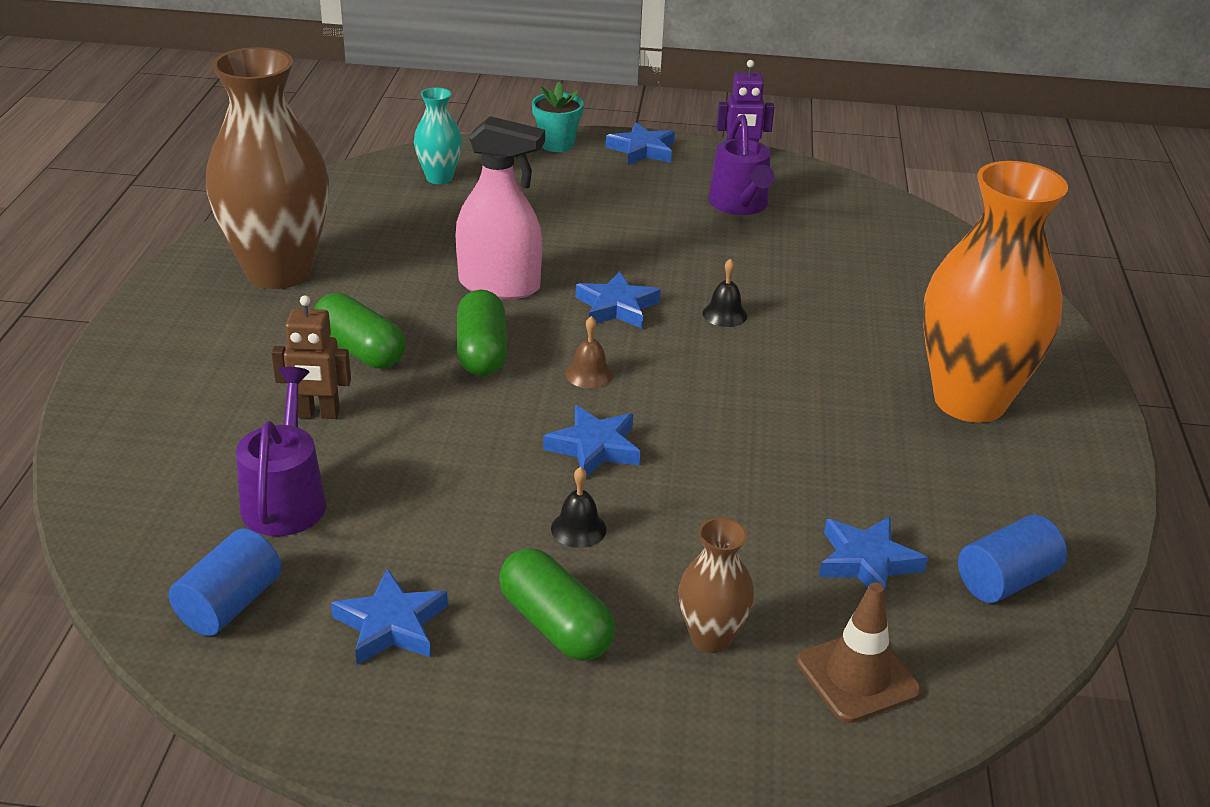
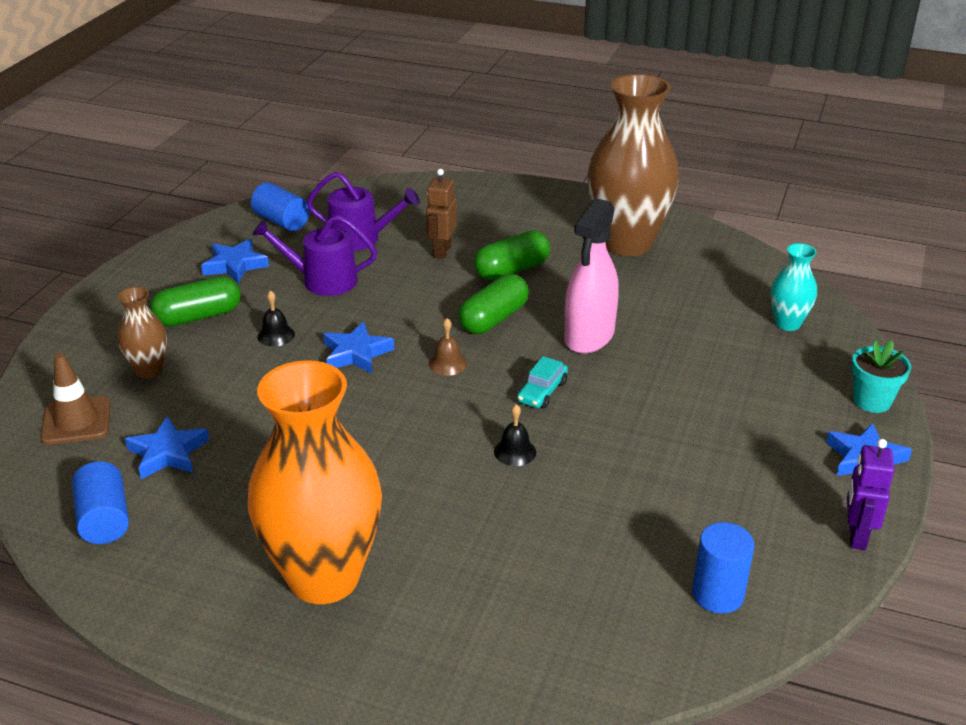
camera: 105 degrees right, 0 degrees up
(482, 352) = (494, 319): green capsule -> green capsule turned 60 degrees counterclockwise
(617, 307) = (542, 392): blue star -> turquoise car
(740, 204) = (733, 509): purple watering can -> purple watering can (323, 280)
(844, 210) = (718, 594): none -> blue cylinder

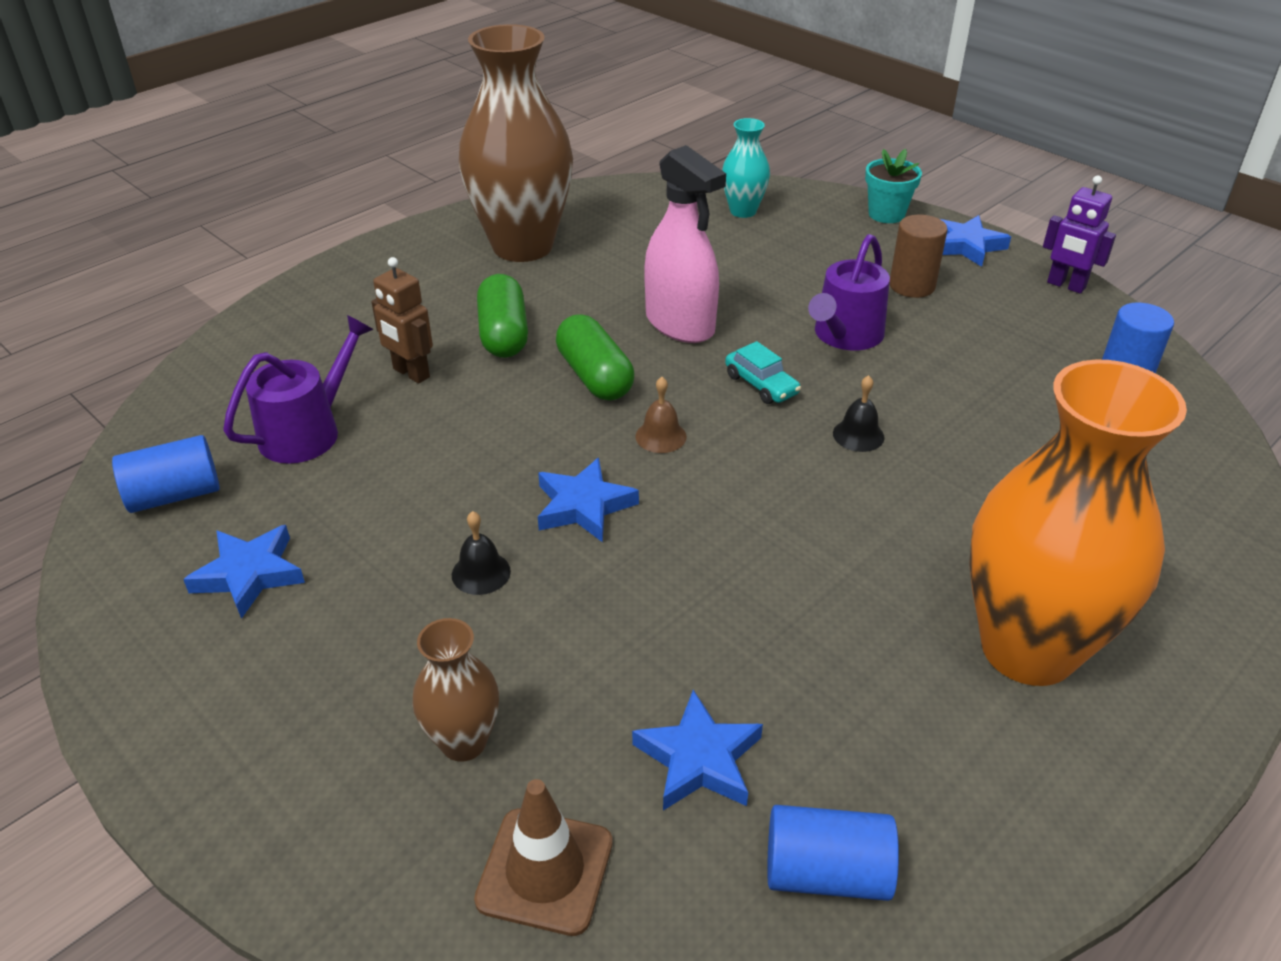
camera: 65 degrees left, 5 degrees up
(198, 316) = (358, 648): green capsule -> none
(323, 280) = (381, 493): purple watering can -> purple watering can (845, 335)
(758, 439) = (912, 286): none -> brown cylinder

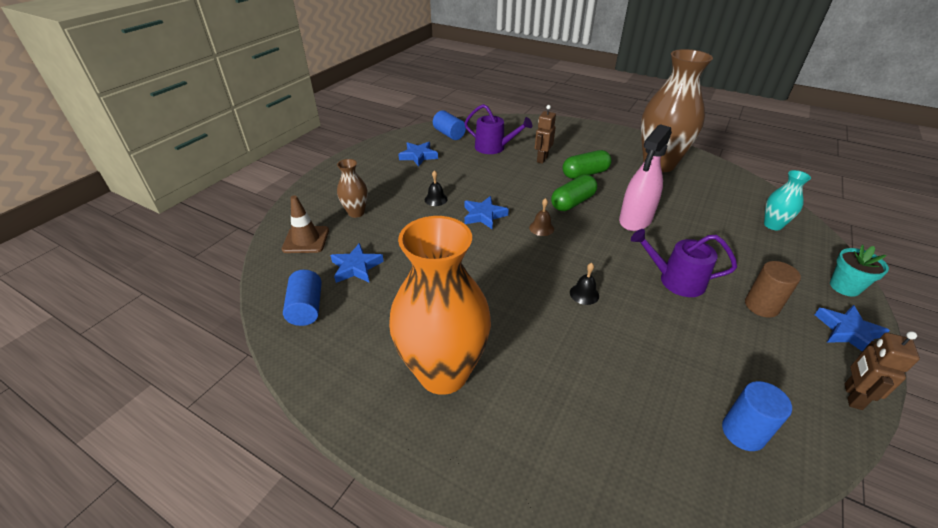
camera: 75 degrees right, 0 degrees up
(761, 385) = (604, 254): turquoise car -> none
(1065, 285) = (852, 396): purple robot -> brown robot

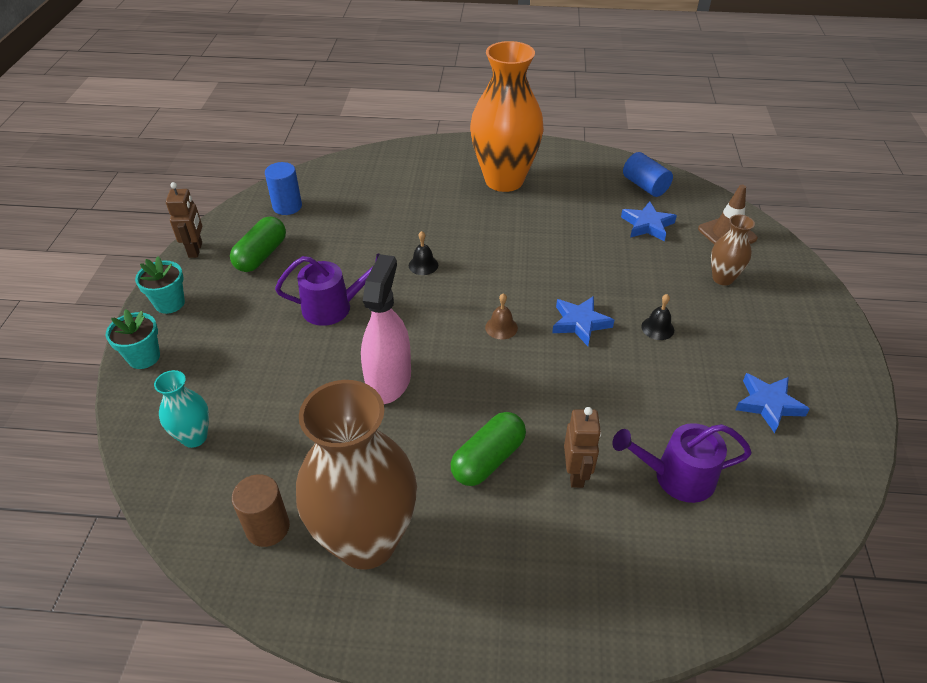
camera: 155 degrees right, 5 degrees up
(449, 134) = (786, 489): blue cylinder -> none
(572, 202) = (482, 384): green capsule -> green capsule (261, 255)
(761, 306) = (247, 305): brown cylinder -> brown cylinder (267, 527)
(848, 332) = (169, 303): blue star -> turquoise flower pot

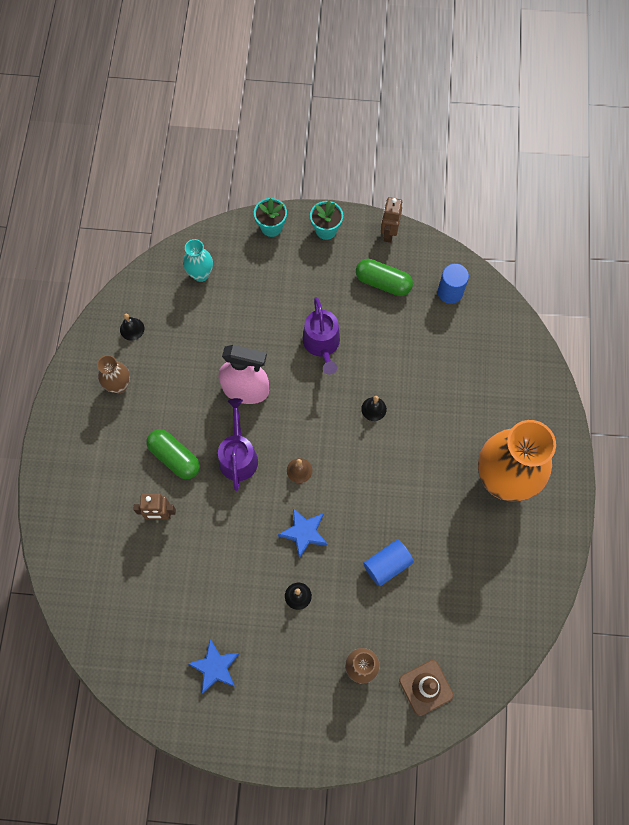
camera: 90 degrees right, 25 degrees up
(196, 250) = (388, 233): brown robot -> brown robot turned 105 degrees clockwise
(267, 527) = (132, 329): brown cylinder -> black bell
(366, 541) = (119, 385): brown vase -> brown vase, size x0.46
(645, 186) = (502, 620): blue cylinder -> blue cylinder (387, 565)
(647, 225) = (436, 611): blue star -> none
(677, 476) = (154, 583): purple watering can -> purple watering can (238, 456)

